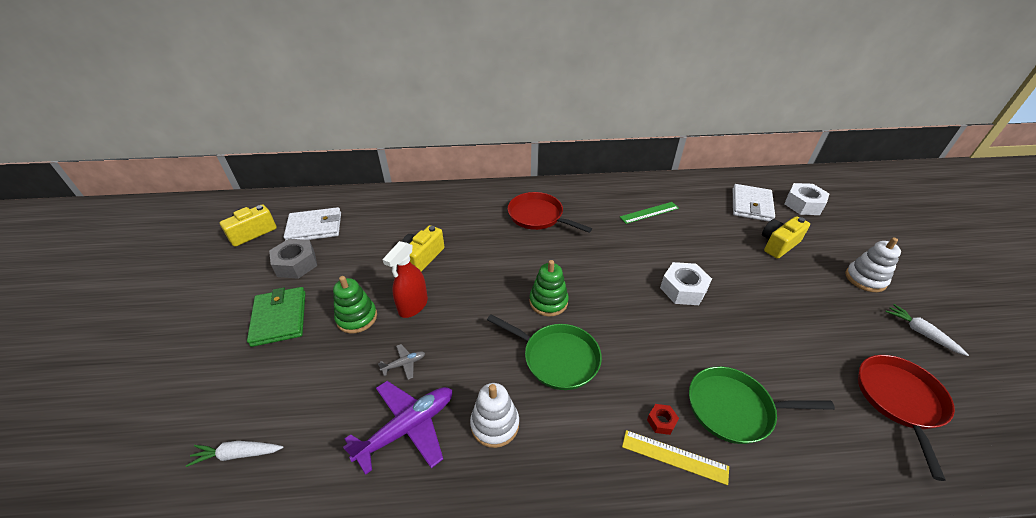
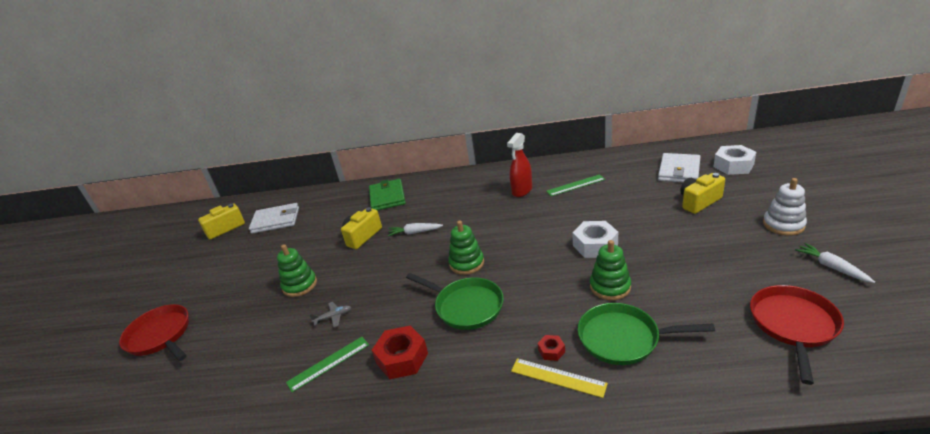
camera: 10 degrees right, 10 degrees down
(238, 454) = (192, 386): white carrot -> white carrot (415, 232)
(279, 318) = (238, 289): green wallet -> green wallet (387, 197)
(296, 264) = (257, 249): grey nut -> none
(408, 428) = (328, 363): purple plane -> green ruler
(413, 306) = (348, 273): red spray bottle -> red spray bottle (522, 190)
(495, 424) = (402, 358): white stacking toy -> red nut
(538, 216) = (470, 197): red pan -> red pan (160, 336)
(708, 342) = (610, 287): none -> green stacking toy

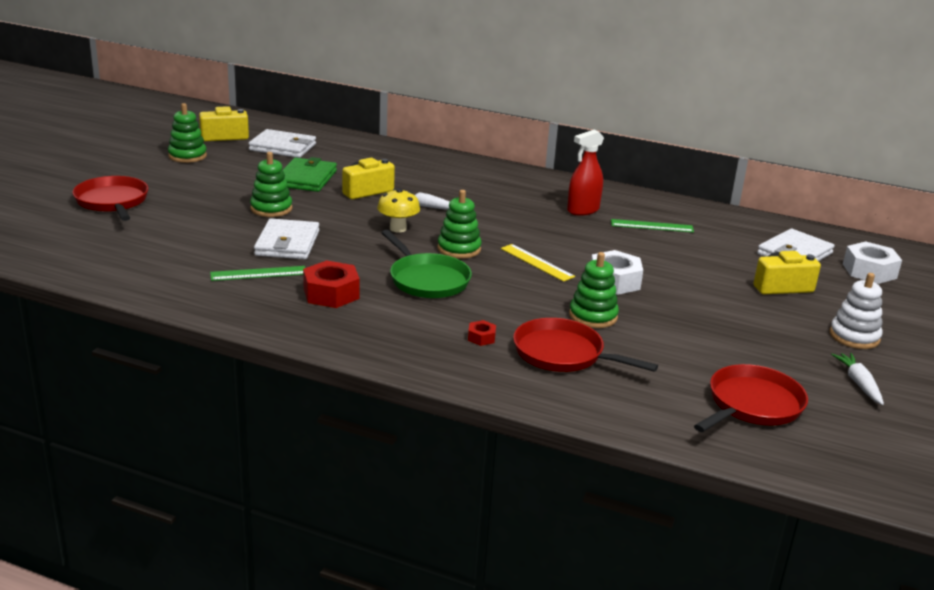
camera: 15 degrees right, 5 degrees down
(204, 259) = (187, 156): none -> green stacking toy
(333, 317) = (287, 243): grey plane -> white wallet
(387, 197) = (422, 166): green wallet -> green wallet (306, 178)
(409, 263) = (398, 228): none -> yellow mushroom
(558, 377) = (469, 355): yellow ruler -> yellow ruler (537, 262)
(623, 338) = (563, 354): green pan -> red pan

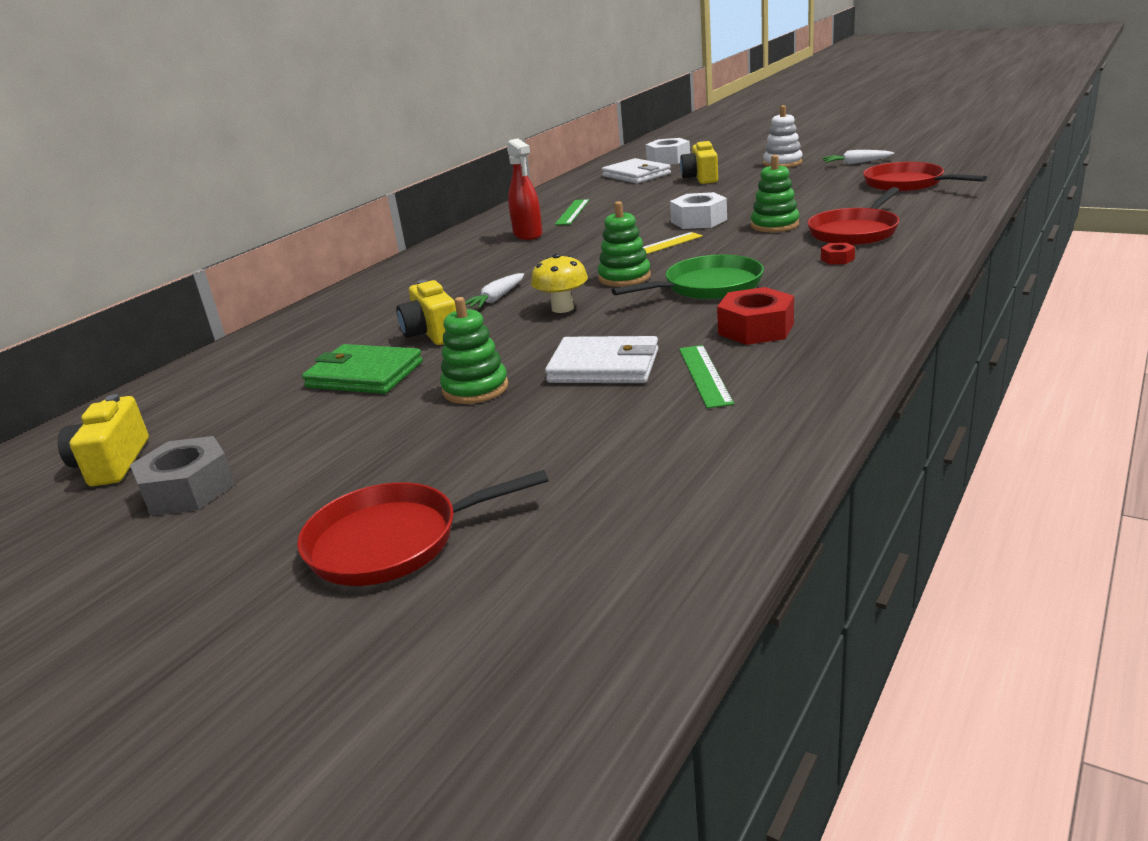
camera: 75 degrees left, 0 degrees up
(187, 156) = (188, 489): green stacking toy -> grey nut
(283, 147) = (213, 404): white wallet -> none

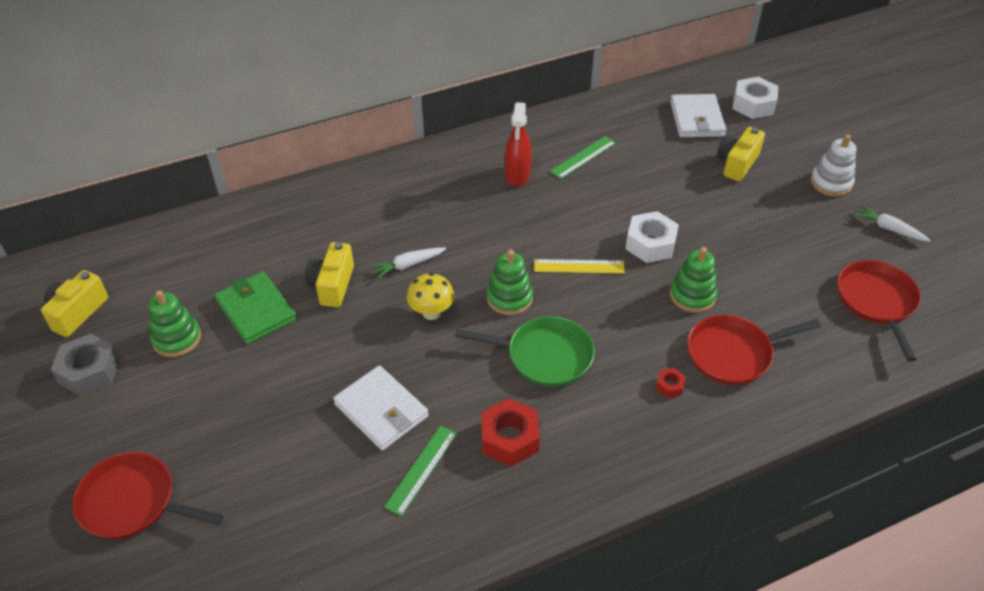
camera: 30 degrees right, 20 degrees up
(475, 389) = (294, 378): green stacking toy -> green stacking toy (177, 338)

